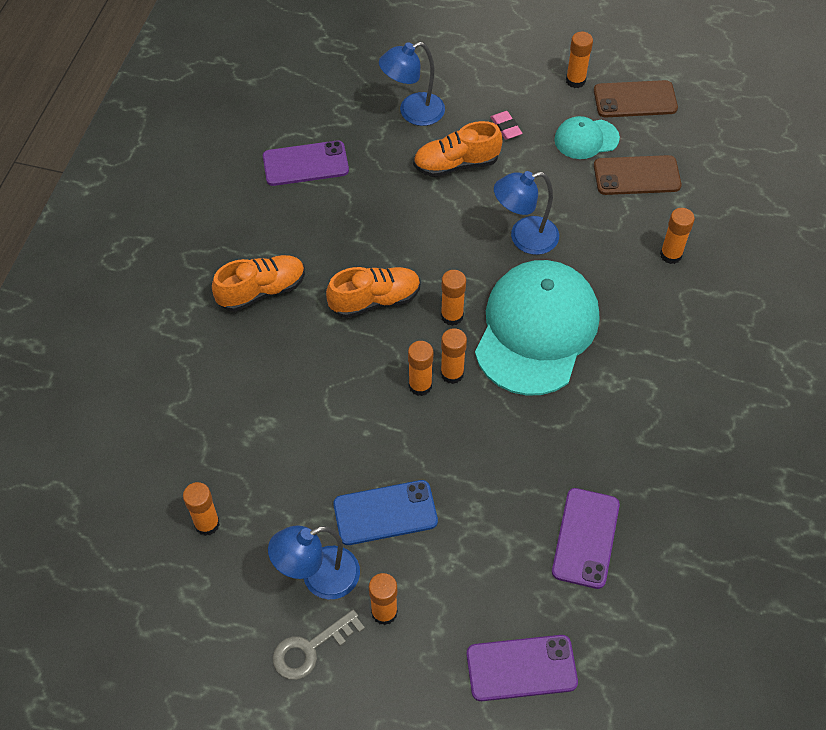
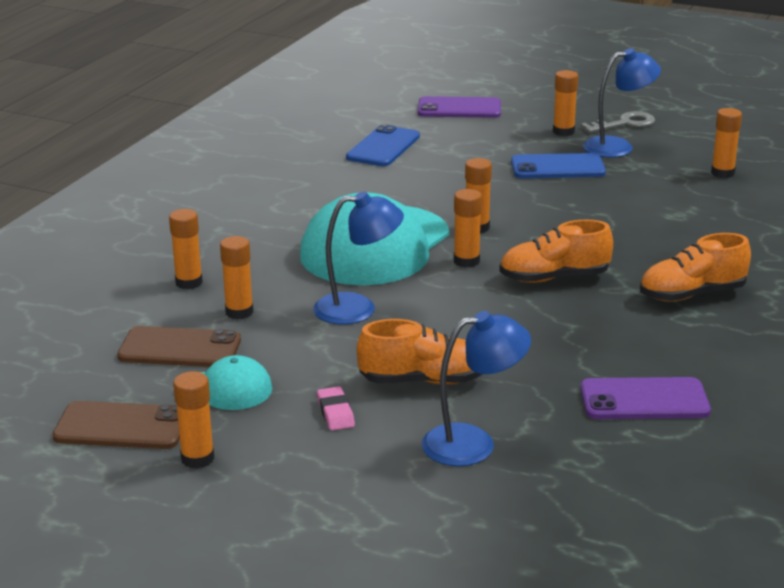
camera: 170 degrees left, 30 degrees down
(420, 385) = (512, 223): orange glue stick -> orange glue stick (239, 312)
(585, 538) = (383, 147): purple phone -> blue phone

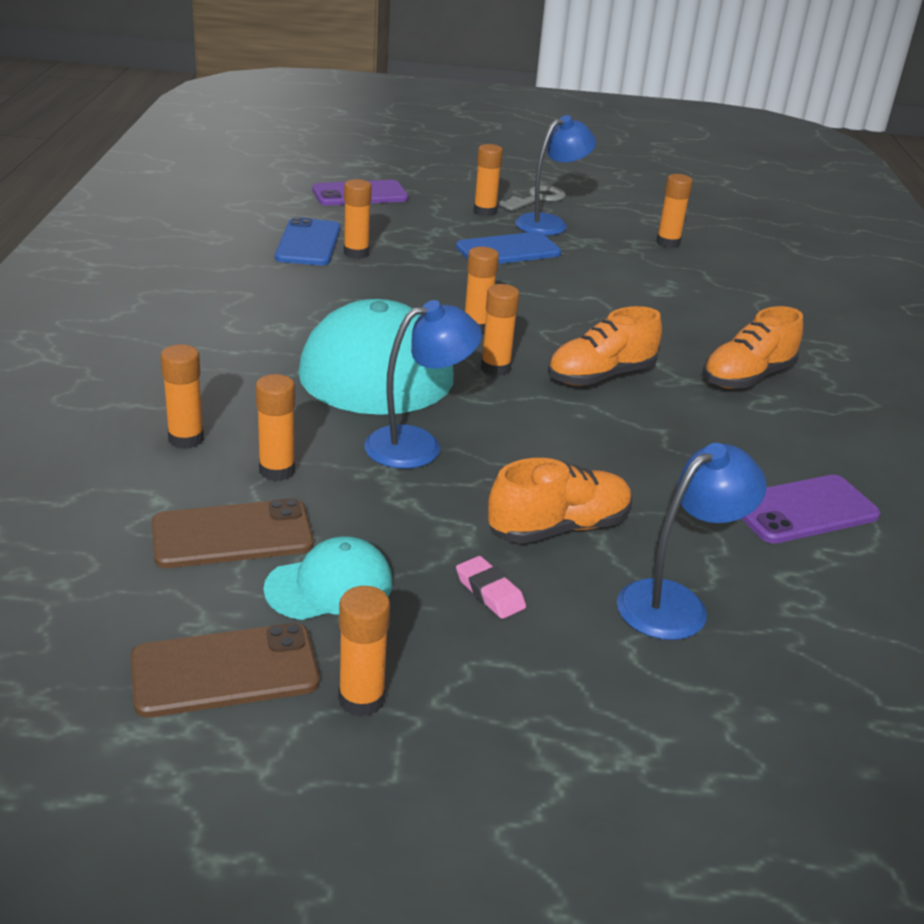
camera: 25 degrees left, 5 degrees up
(418, 158) = (356, 253): none -> orange glue stick

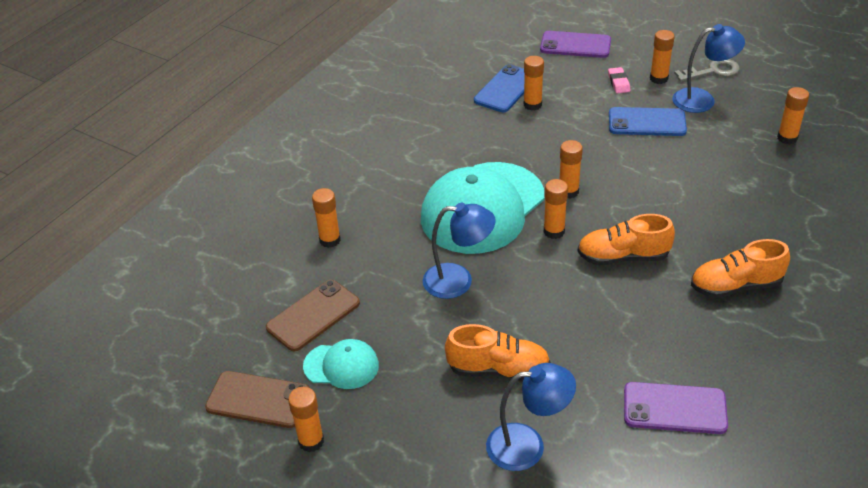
camera: 35 degrees right, 10 degrees up
(232, 535) = (313, 315): brown phone -> brown phone turned 60 degrees counterclockwise
(277, 470) = (364, 277): orange glue stick -> none
(490, 592) = (424, 400): pink eraser -> pink eraser (618, 83)

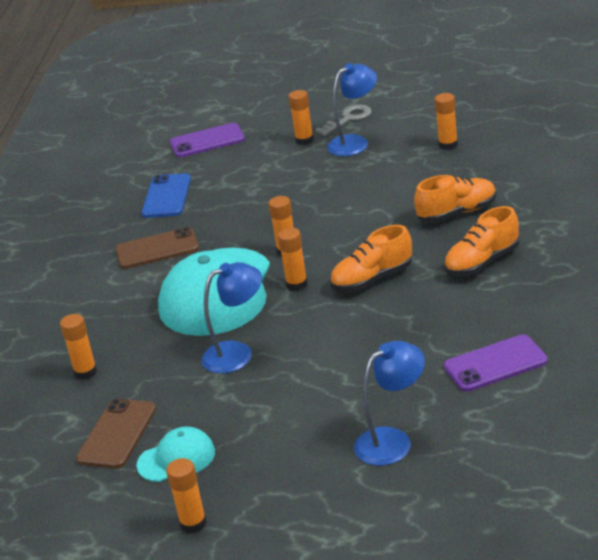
camera: 25 degrees left, 10 degrees down
(258, 400) = (115, 517): brown phone -> brown phone (157, 249)
(498, 369) = (325, 400): orange shoe -> orange shoe (457, 213)
(532, 105) = (202, 199): orange glue stick -> none
(618, 83) = (270, 156): pink eraser -> none
(647, 122) = (318, 176): blue phone -> none

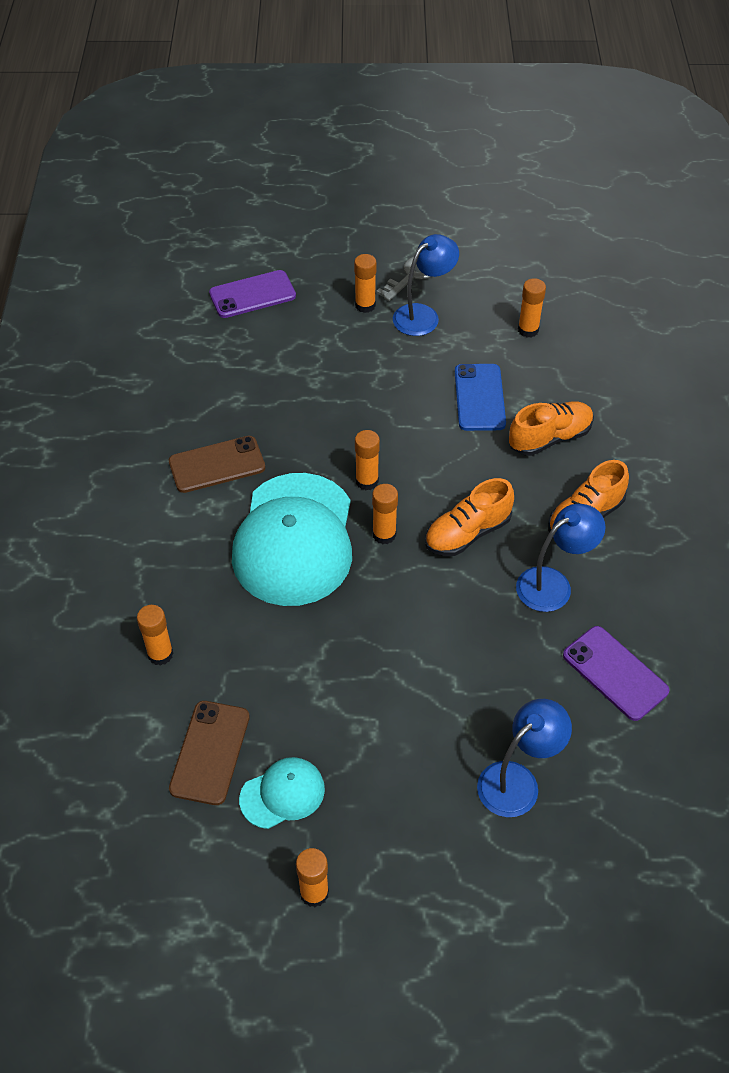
camera: 10 degrees left, 20 degrees up
(167, 196) = (217, 380): blue phone -> blue phone (479, 397)
(237, 353) = (330, 637): blue lamp -> blue lamp (553, 584)
(495, 364) = (615, 673): purple phone -> purple phone turned 75 degrees clockwise

